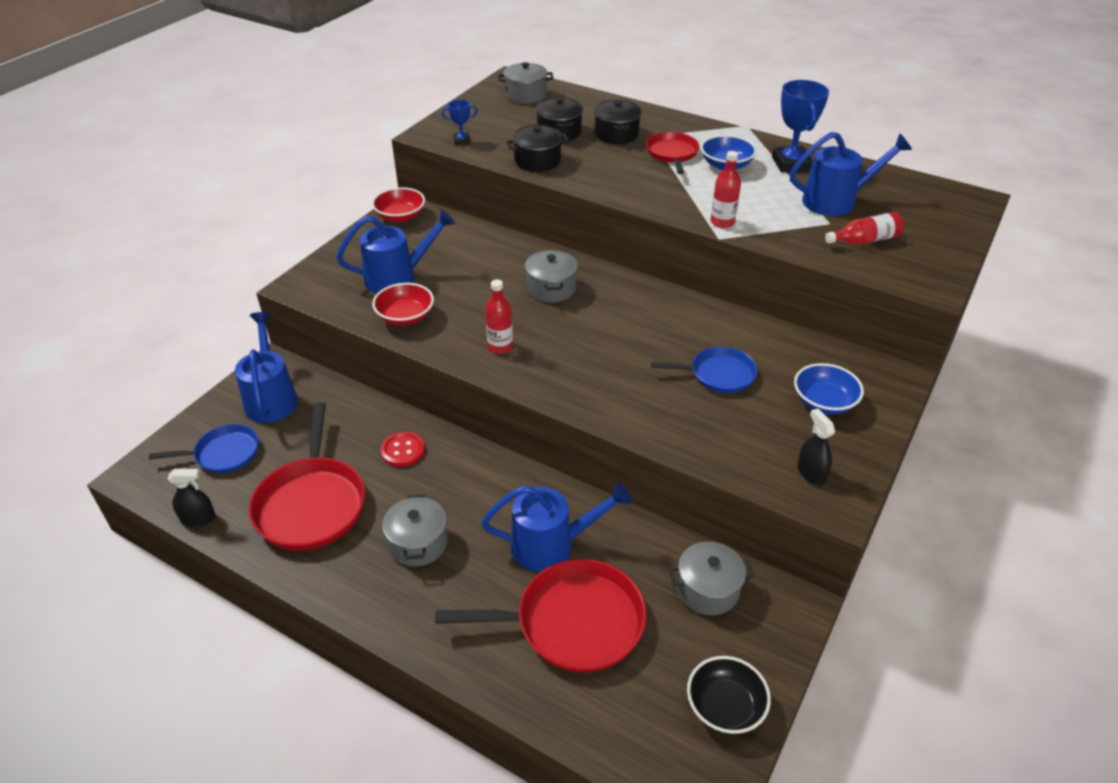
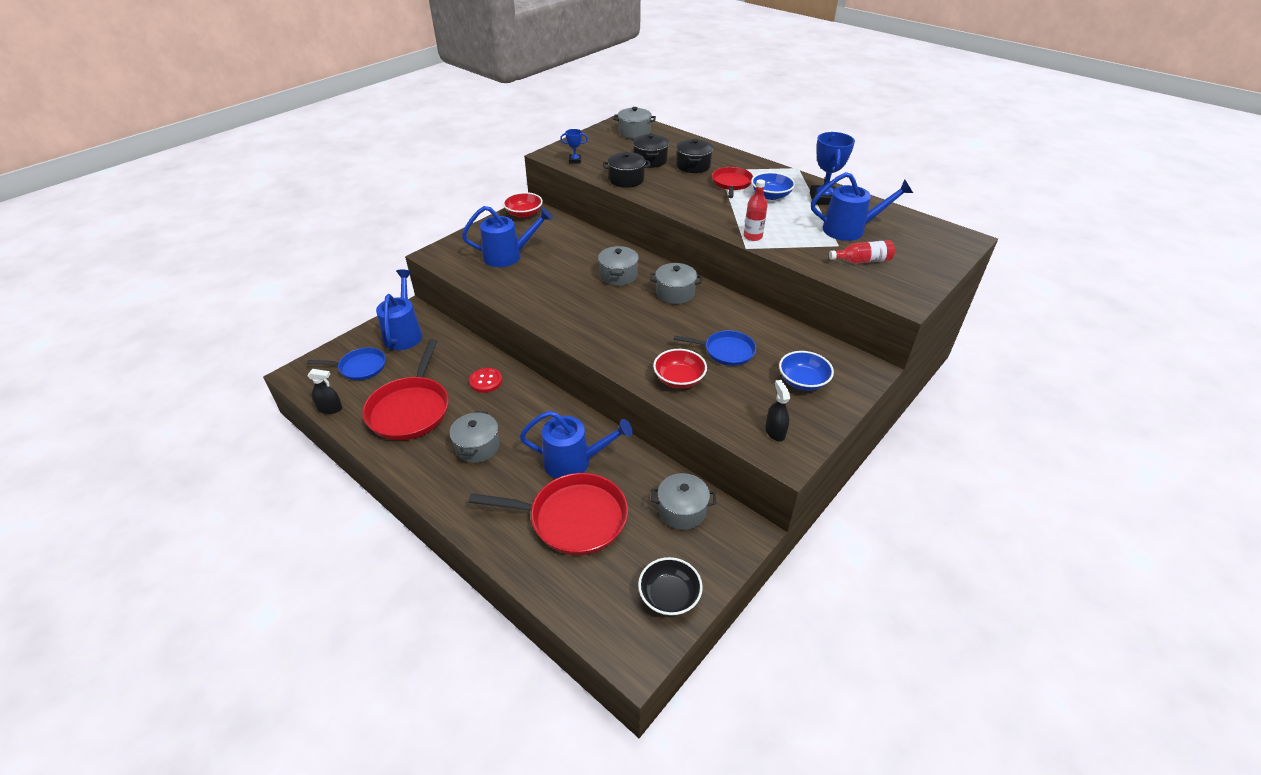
camera: 10 degrees right, 0 degrees up
(405, 317) = (505, 284): red bowl -> red bowl (679, 379)
(500, 347) = (567, 312): red bottle -> none
(630, 304) = (675, 293): none -> grey pot

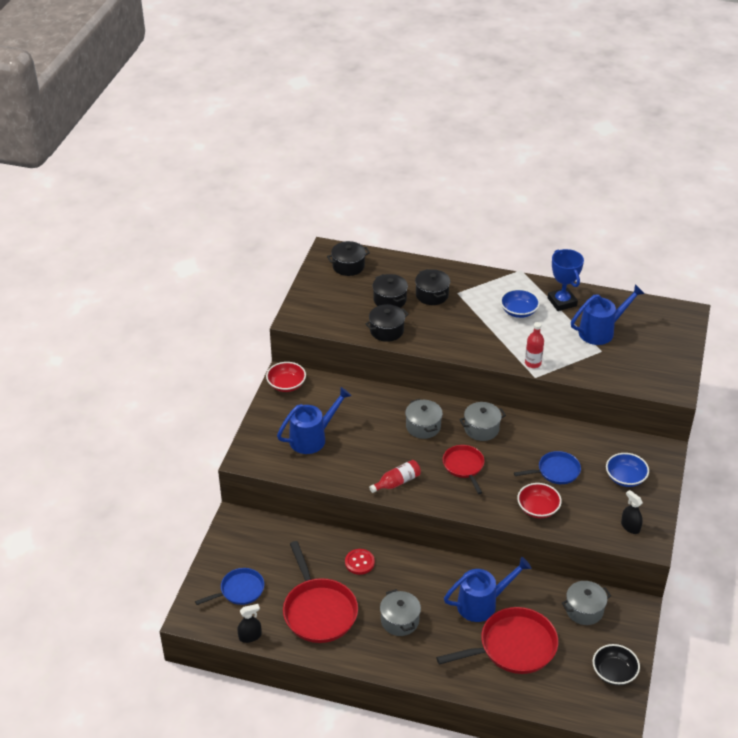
camera: 25 degrees left, 0 degrees up
(404, 333) = (248, 543): blue watering can -> none
(575, 161) = (323, 321): blue trophy -> none
(634, 132) = (348, 266): grey pot -> black pot
(731, 183) = (478, 307): red pan -> red pan (464, 466)
(862, 261) = (627, 361): red bottle -> red bottle (397, 482)

